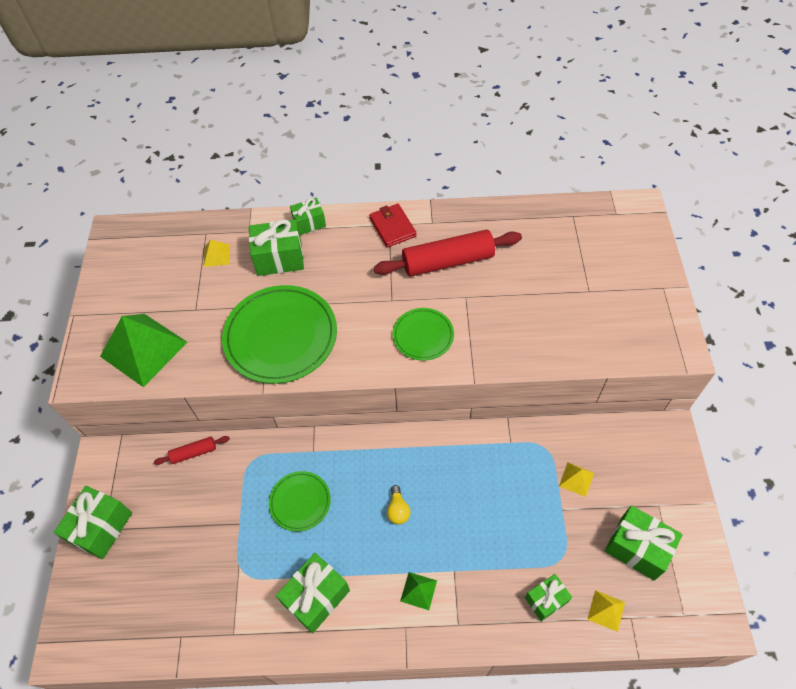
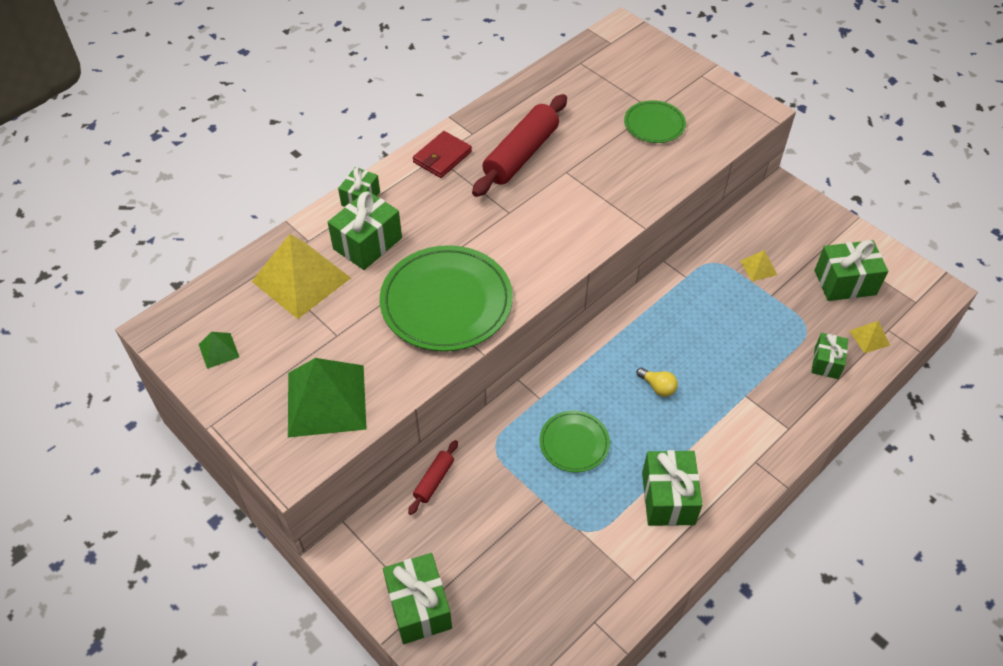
camera: 45 degrees left, 5 degrees down
(216, 255) = (301, 279): yellow pyramid -> yellow pyramid, size x2.24
(392, 227) = (442, 157): red wallet -> red wallet turned 75 degrees counterclockwise
(418, 590) = (736, 429): green pyramid -> green pyramid (218, 350)
(423, 335) = (566, 221): green plate -> green plate (654, 124)

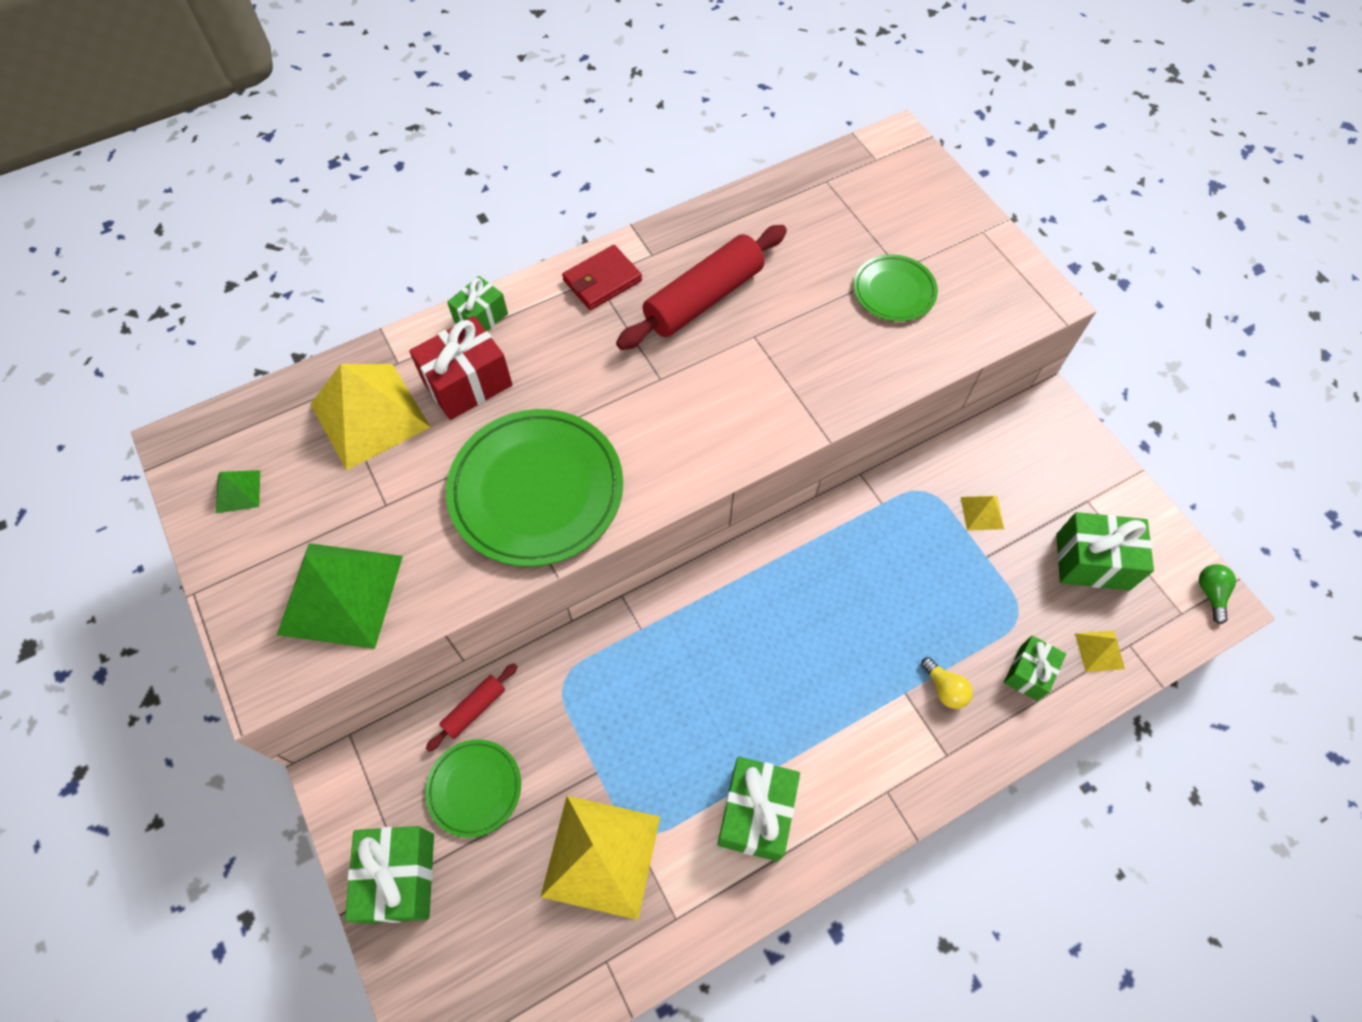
camera: 15 degrees right, 10 degrees up
(367, 243) = (467, 383): green gift -> red gift
(565, 554) = (601, 855): none -> yellow pyramid
(574, 443) = (662, 703): green plate -> green plate (474, 788)
(658, 387) = (794, 651): yellow light bulb -> yellow light bulb (944, 689)
(930, 285) = (1210, 593): none -> green light bulb

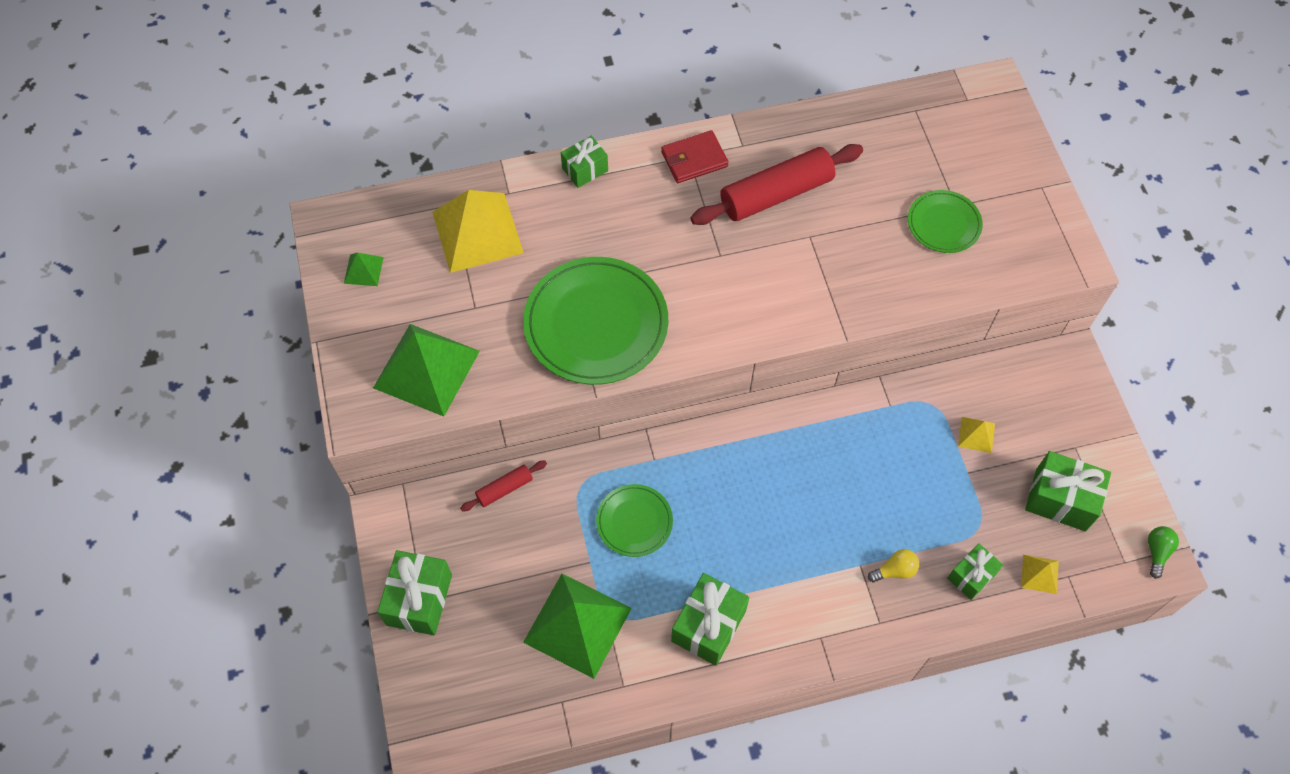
camera: 15 degrees right, 0 degrees up
(467, 383) = (561, 223): red gift -> none
(474, 788) = (491, 549): green plate -> green plate (634, 522)
(601, 855) = (577, 625): yellow pyramid -> green pyramid
(944, 689) = (895, 570): yellow light bulb -> yellow light bulb turned 90 degrees counterclockwise

